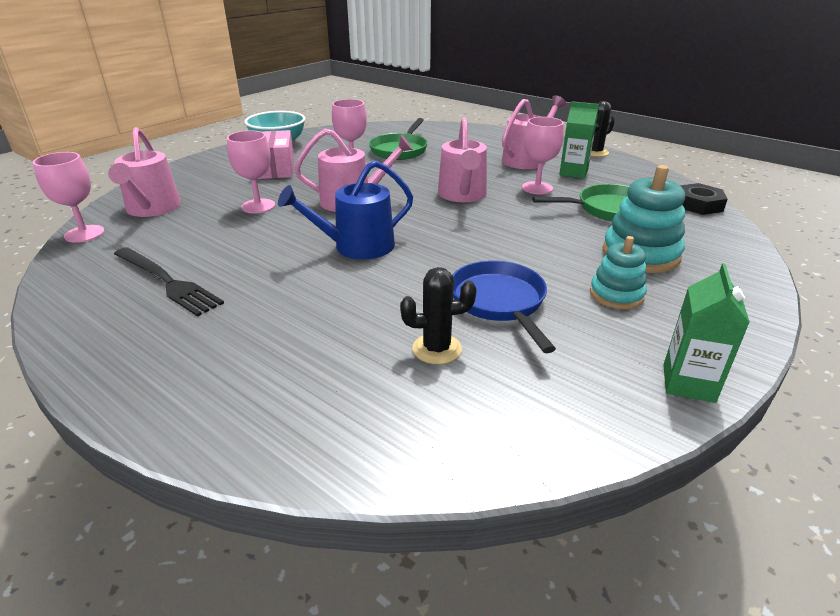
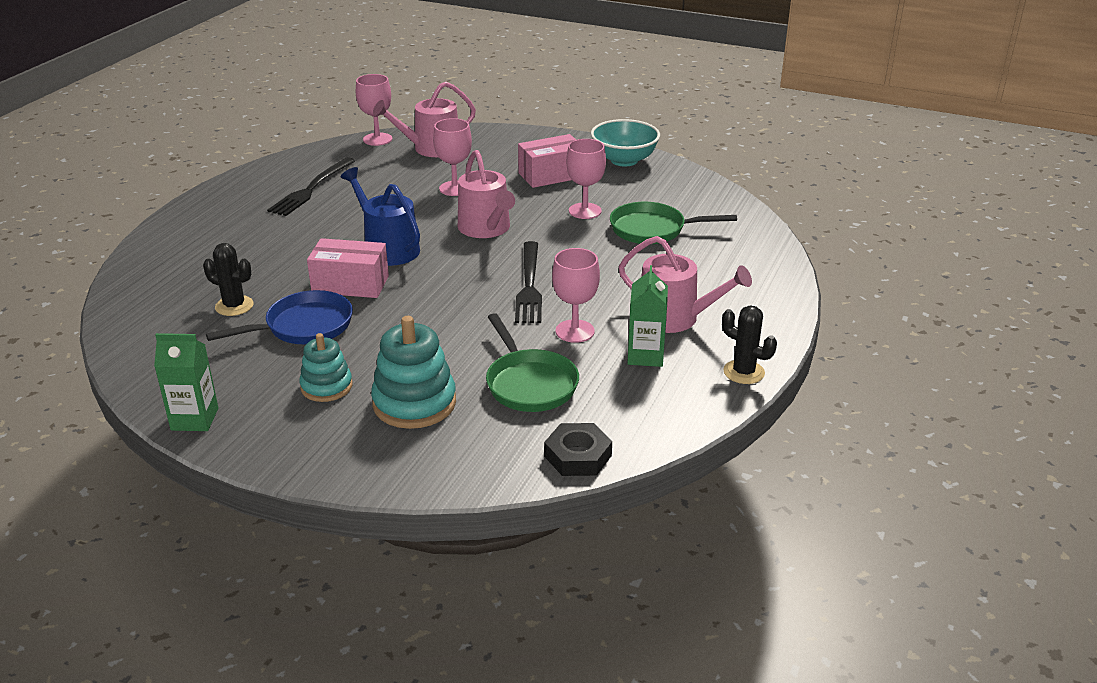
camera: 75 degrees right, 0 degrees up
(421, 271) = (350, 284): none -> pink box
(437, 349) = (234, 306): black cactus -> black cactus turned 45 degrees counterclockwise
(462, 195) = (529, 285): pink watering can -> black fork

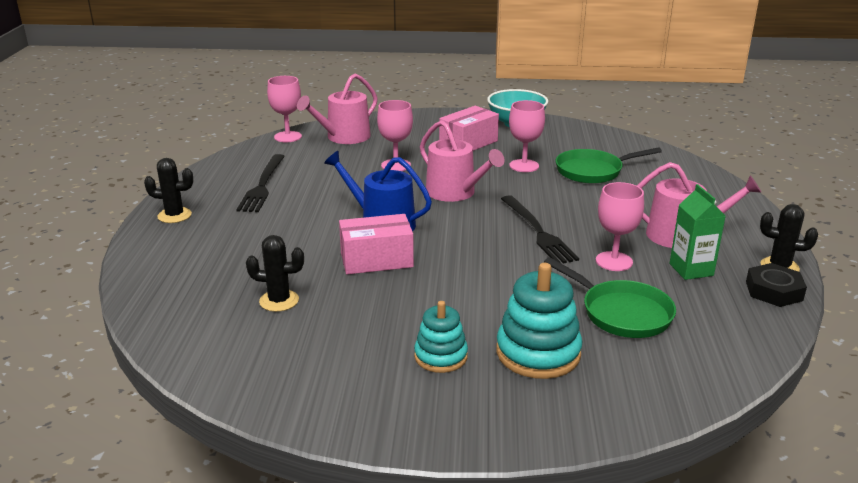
camera: 20 degrees left, 5 degrees down
(195, 419) = (335, 419): green carton -> none
(211, 206) = (174, 215): none -> black cactus
(304, 326) = (366, 306): blue pan -> none
(578, 456) = (726, 366): black nut -> black nut (774, 291)

